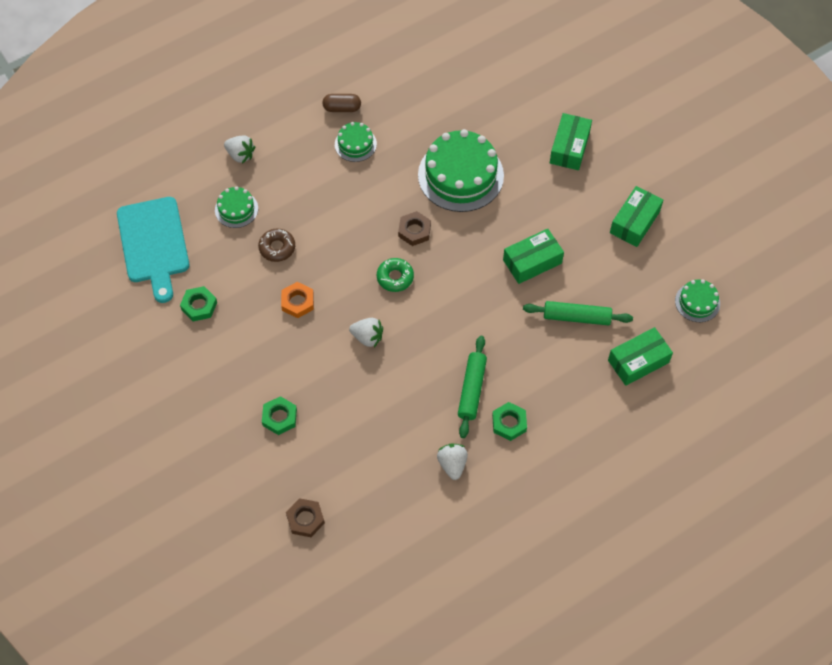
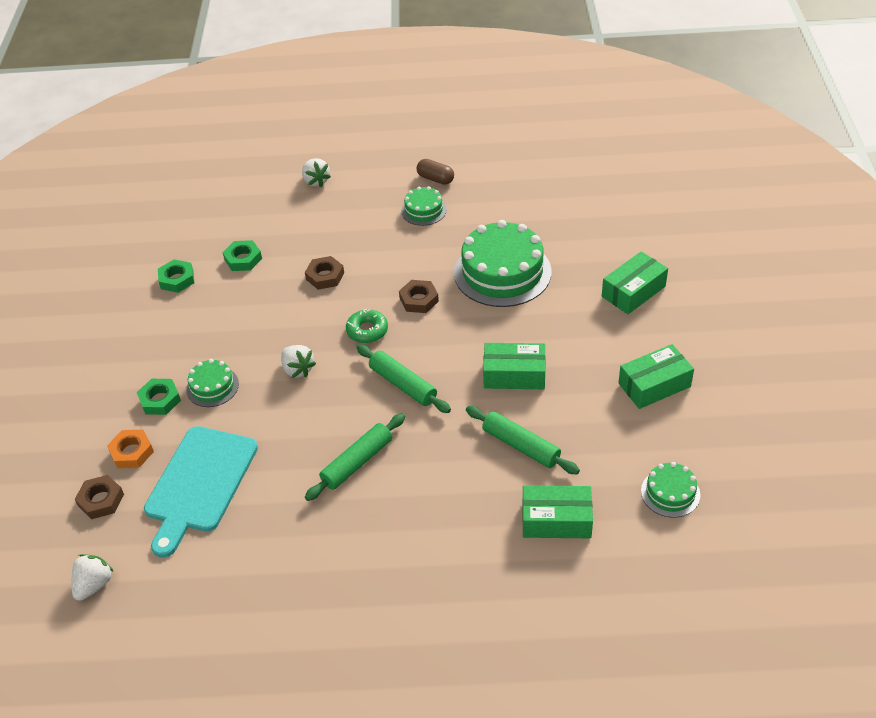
camera: 35 degrees right, 15 degrees down
(153, 244) = (185, 218): turquoise cutting board -> turquoise cutting board (199, 483)
(236, 209) = (275, 219): green cake -> green cake (212, 386)
(277, 248) = (283, 262): brown donut -> none
(297, 302) = (262, 312): orange nut -> orange nut (132, 452)
(322, 244) = (325, 276): none -> brown nut
(452, 464) = (279, 522): white strawberry -> white strawberry (94, 584)
(457, 310) = (403, 384): none -> green rolling pin
(509, 423) = (368, 512): green nut -> green nut (243, 259)

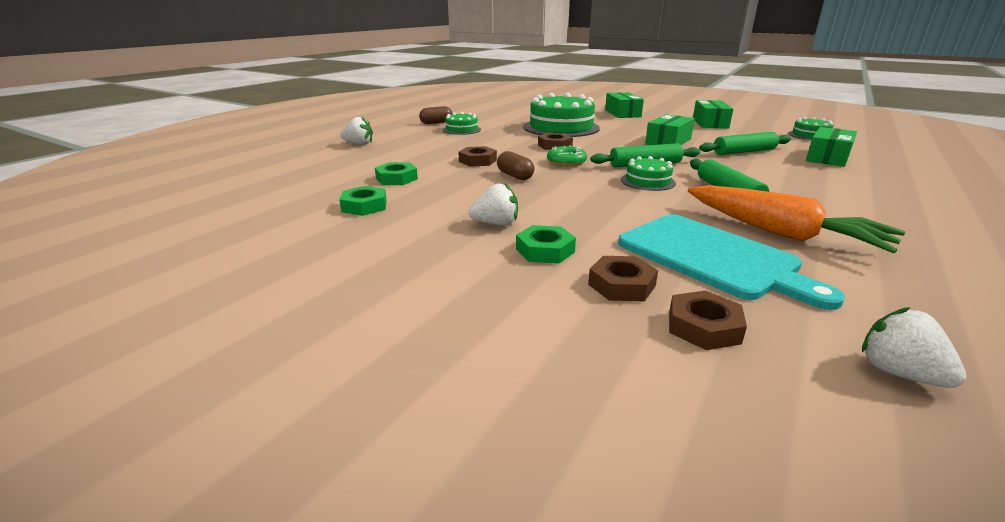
camera: 60 degrees left, 20 degrees down
(132, 452) = (621, 285): orange nut -> brown nut
(212, 386) = (558, 222): green cake -> green cake (648, 181)
(272, 513) = (781, 233): none -> orange carrot
(298, 369) = (582, 188): white strawberry -> white strawberry (496, 224)
(300, 318) = (515, 176): none -> brown capsule

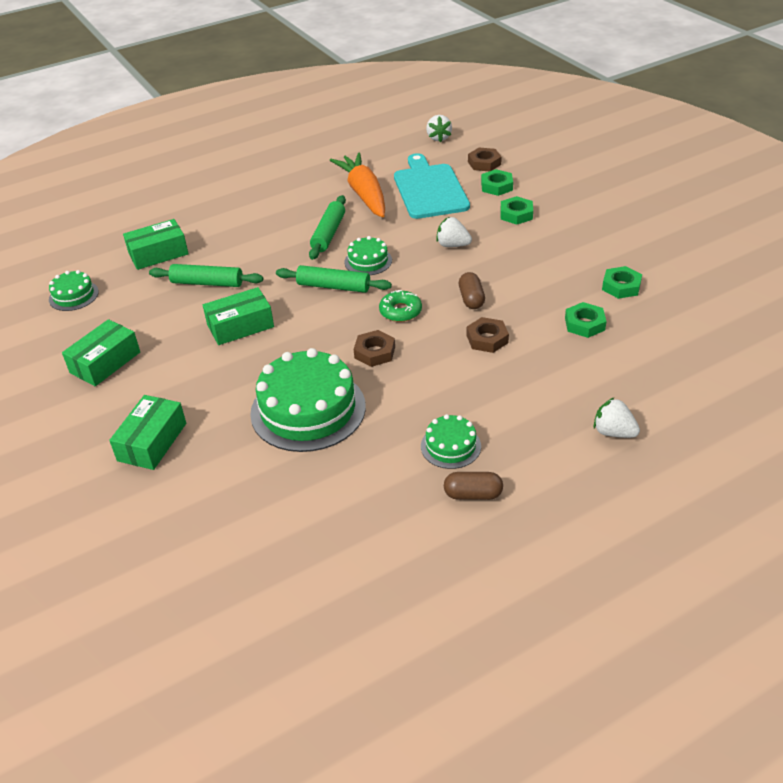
camera: 150 degrees left, 15 degrees up
(496, 224) = (530, 242): white strawberry -> white strawberry (452, 245)
(621, 285) = (496, 186): brown nut -> green nut

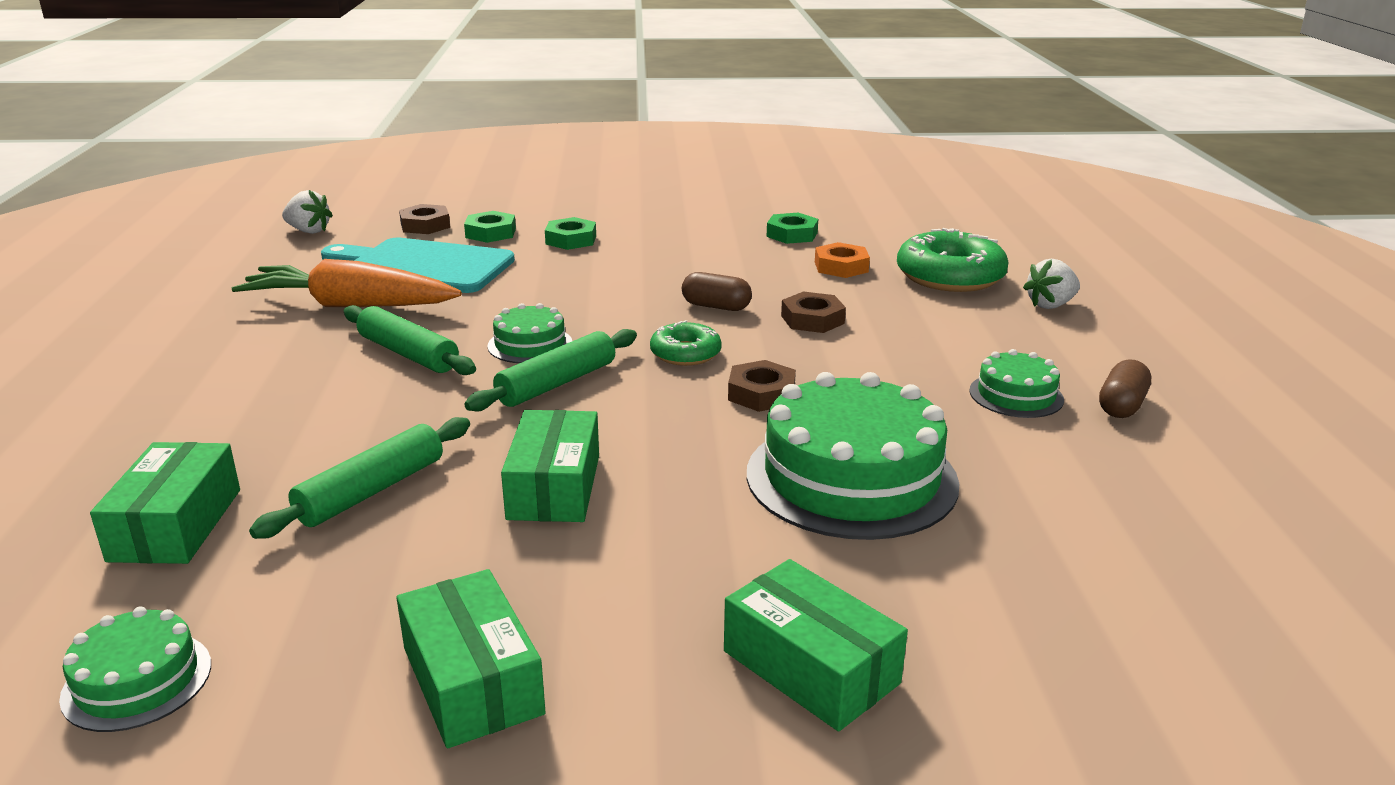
camera: 65 degrees left, 15 degrees down
(452, 245) = (579, 286): white strawberry -> none
(584, 324) = (841, 267): green nut -> orange nut
(619, 374) = (950, 276): none -> green donut

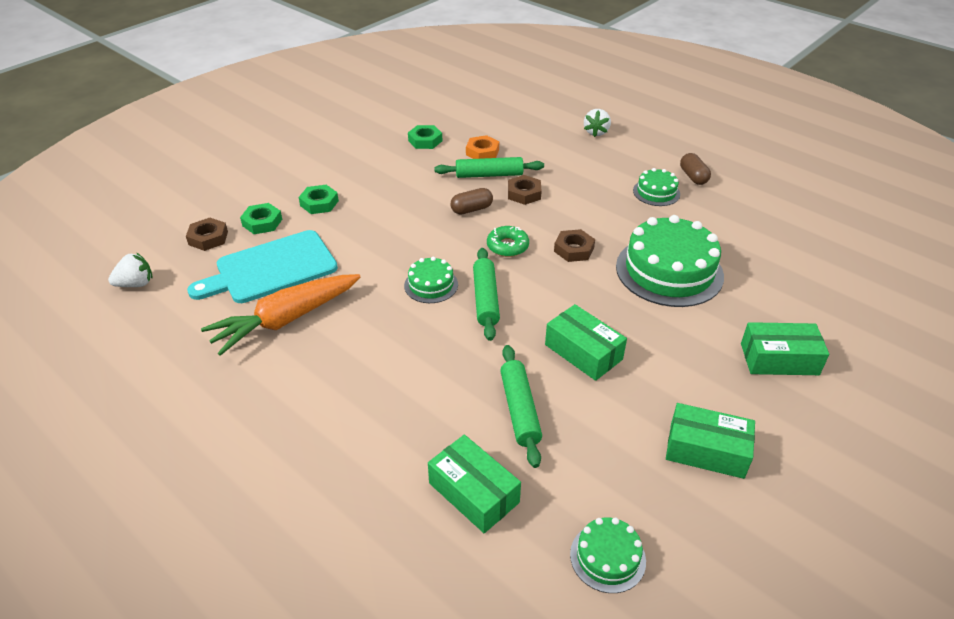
camera: 45 degrees left, 15 degrees up
(408, 353) = (383, 329): green rolling pin -> green rolling pin (489, 175)
(950, 276) = (535, 134): green donut -> none

